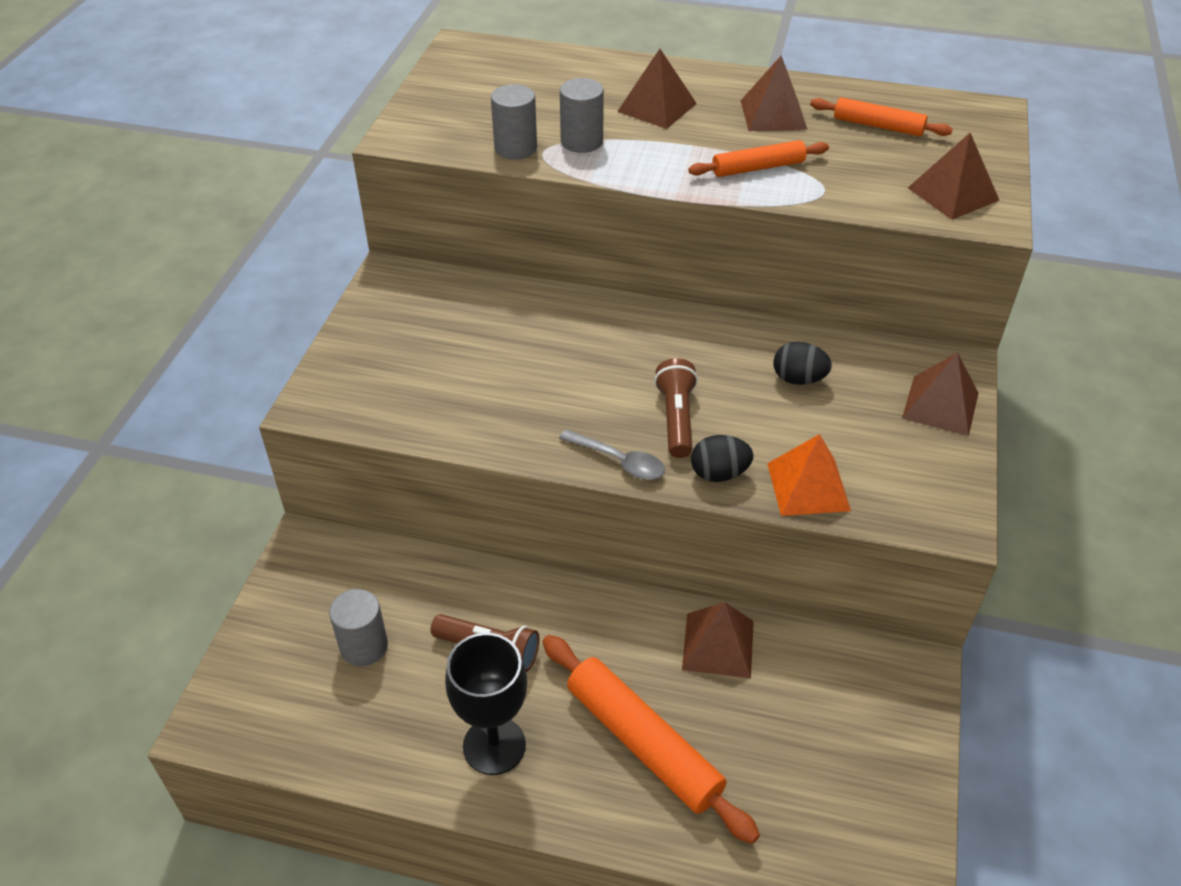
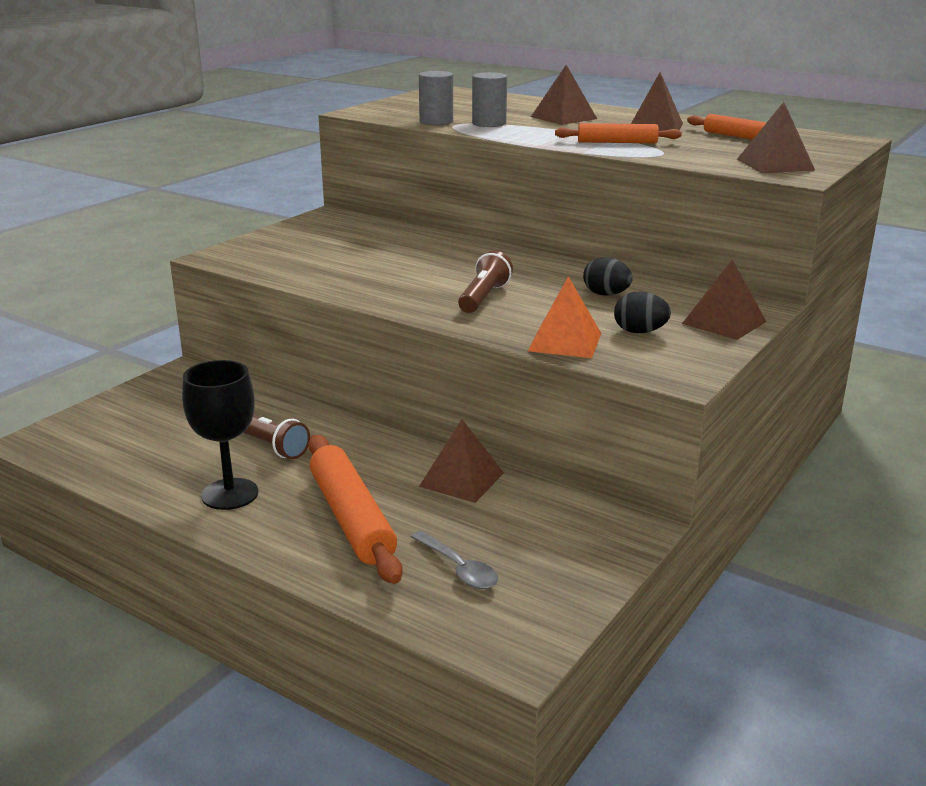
camera: 20 degrees right, 20 degrees down
(364, 646) = (178, 426): grey cylinder -> none
(619, 461) = (418, 309): grey spoon -> grey spoon (459, 568)
(719, 474) = (494, 325): black egg -> black egg (639, 332)

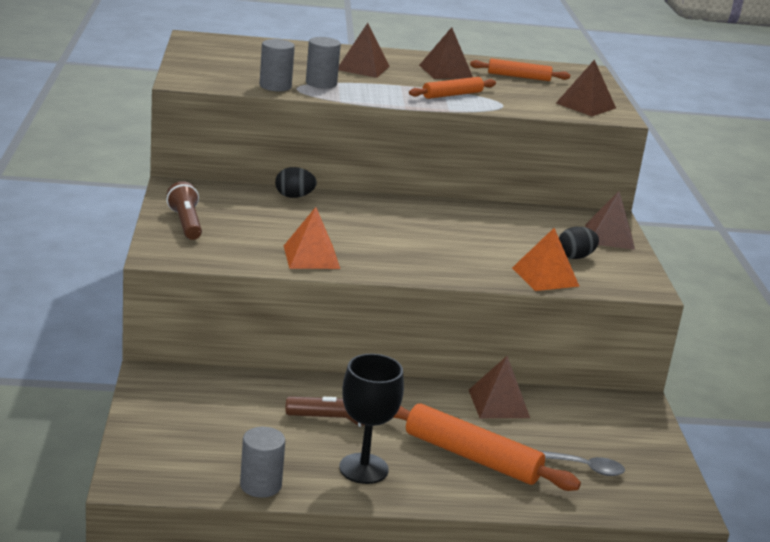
camera: 40 degrees left, 0 degrees up
(121, 478) = (260, 485): none -> grey cylinder
(344, 280) = (311, 257): none -> orange pyramid
(483, 297) = (436, 250): brown flashlight -> brown flashlight (185, 223)
(606, 294) = (509, 228): black egg -> black egg (294, 196)

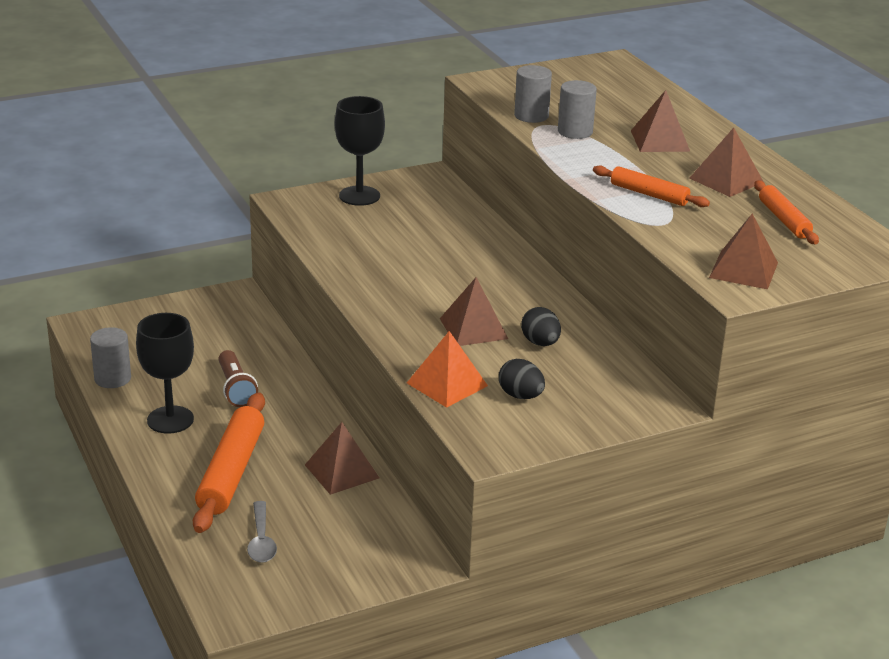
camera: 70 degrees right, 5 degrees up
(185, 223) = (359, 196): brown flashlight -> black goblet
(294, 196) = (479, 226): black egg -> black egg (540, 343)
(311, 257) = (355, 260): orange pyramid -> none
(609, 237) = (606, 411): brown pyramid -> brown pyramid (473, 328)

